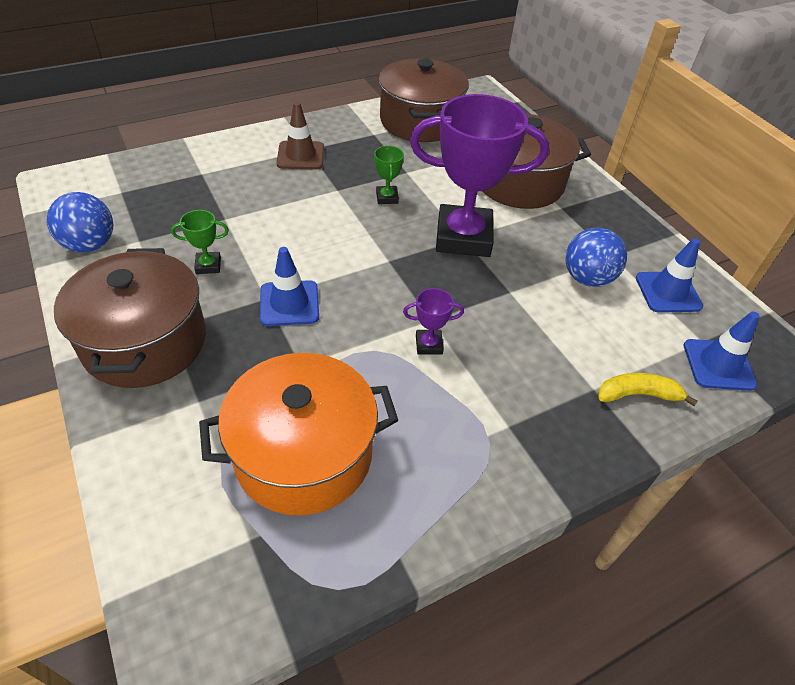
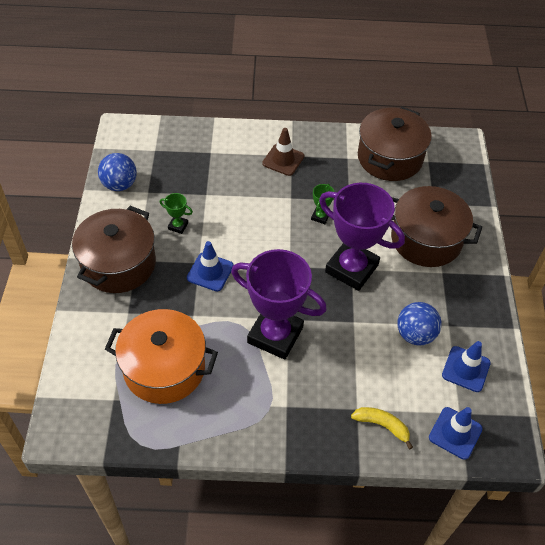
camera: 30 degrees right, 5 degrees up
(429, 345) = (275, 335): purple trophy -> purple trophy, size x2.48

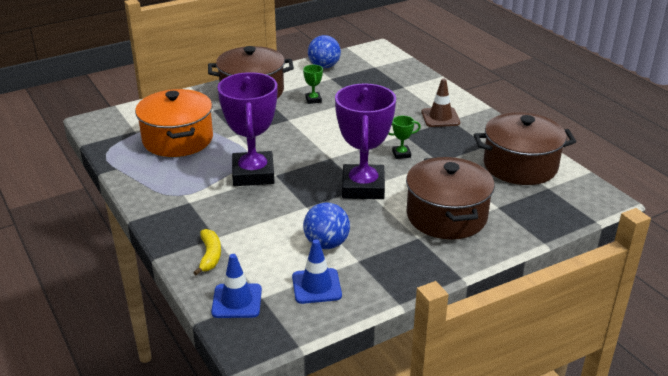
camera: 60 degrees right, 20 degrees down
(210, 272) = (284, 127): blue traffic cone -> none

